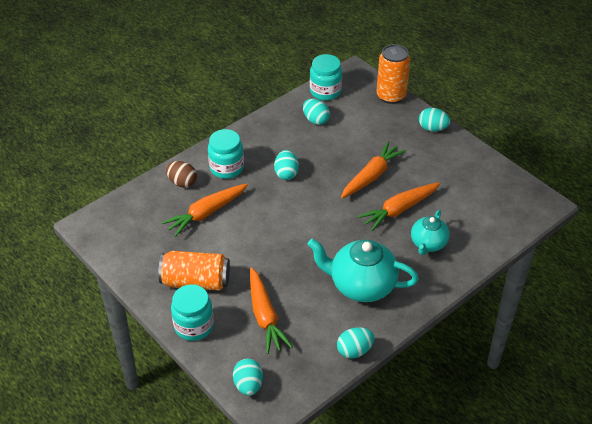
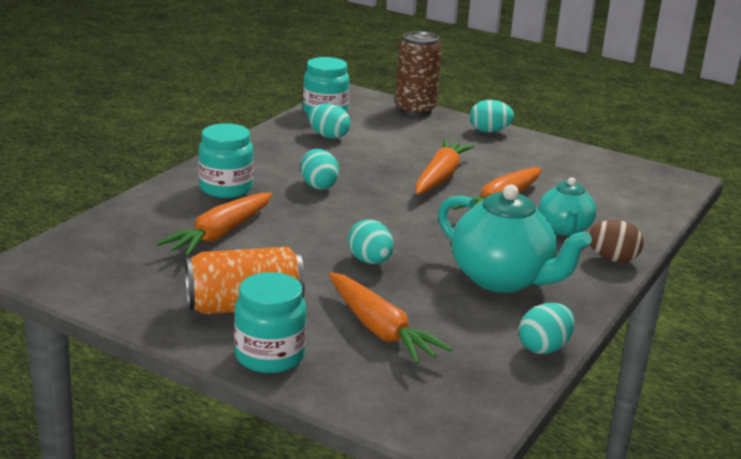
camera: 20 degrees left, 20 degrees down
(182, 182) = (164, 208): brown egg -> brown egg (612, 259)
(248, 385) = (404, 413): turquoise egg -> turquoise egg (370, 261)
(361, 285) = (503, 279): turquoise teapot -> turquoise teapot turned 135 degrees counterclockwise
(391, 96) = (415, 110): orange can -> brown can

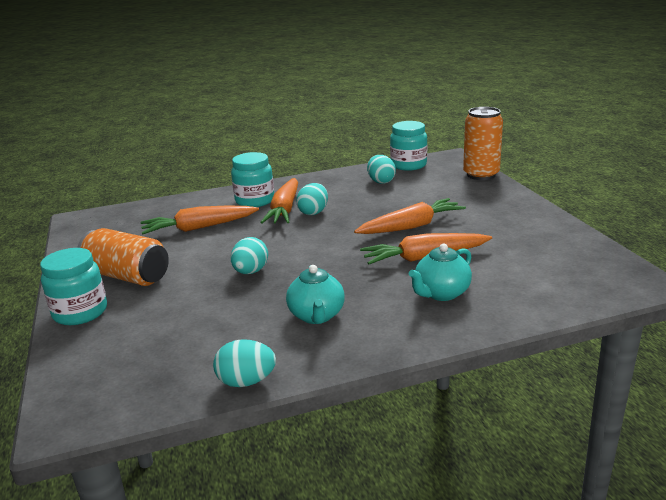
camera: 45 degrees right, 0 degrees up
(380, 329) = (169, 320): orange carrot -> orange carrot (285, 209)
(415, 110) = (481, 175): brown can -> orange can
(489, 131) = (516, 201): turquoise egg -> none
(503, 279) = (317, 316): turquoise teapot -> turquoise teapot, size x0.60
(612, 259) = (439, 331): brown egg -> none

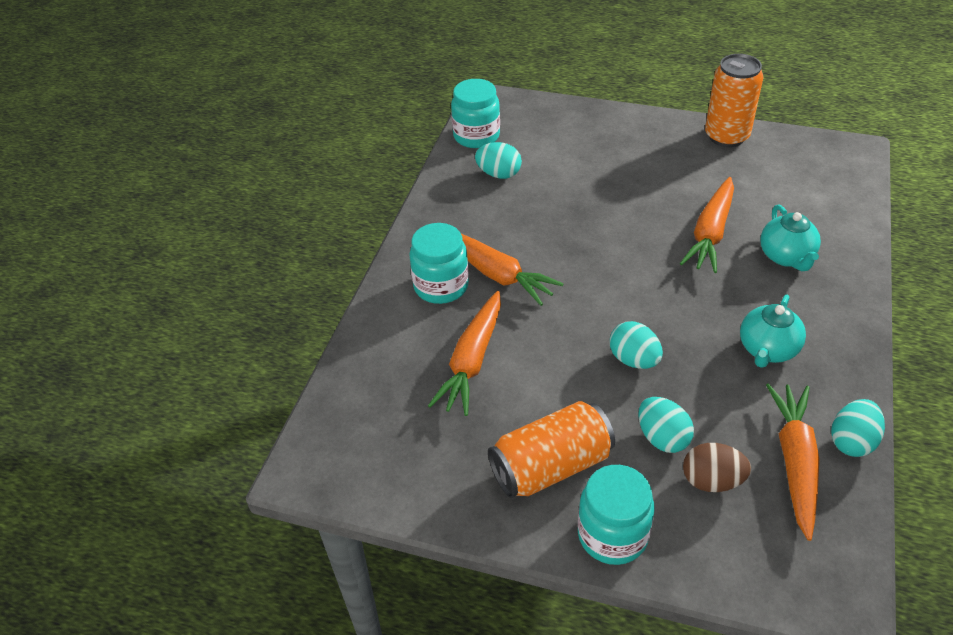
camera: 55 degrees left, 20 degrees up
(154, 333) = (712, 481): none -> brown egg
(313, 212) = (528, 256): turquoise egg -> turquoise egg (662, 438)
(317, 316) = (767, 350): turquoise teapot -> turquoise teapot turned 90 degrees clockwise
(411, 226) = (636, 209): orange carrot -> orange carrot (794, 462)
(481, 175) = (561, 108): orange can -> orange can (726, 136)

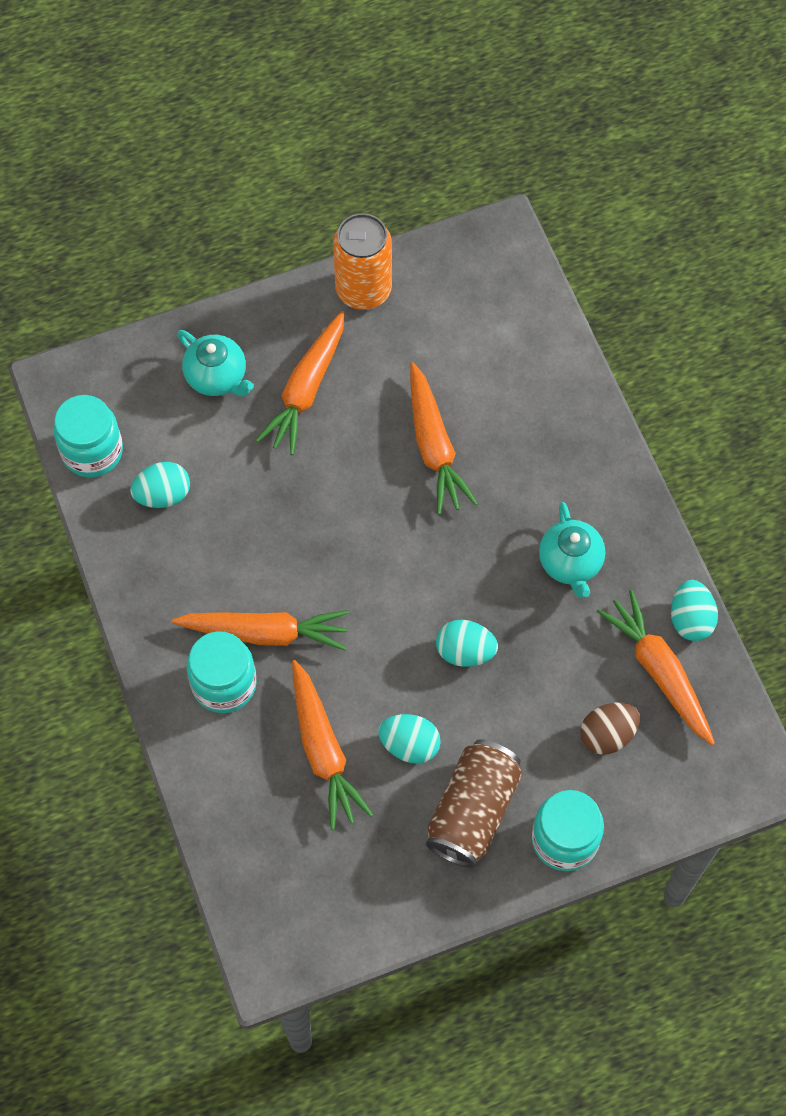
camera: 40 degrees left, 20 degrees up
(551, 466) = (473, 811): orange can -> brown can
(642, 166) = (306, 389): none -> orange carrot
(662, 438) = (543, 719): turquoise egg -> turquoise egg (409, 745)
(786, 257) = (522, 434): turquoise teapot -> turquoise teapot (217, 377)

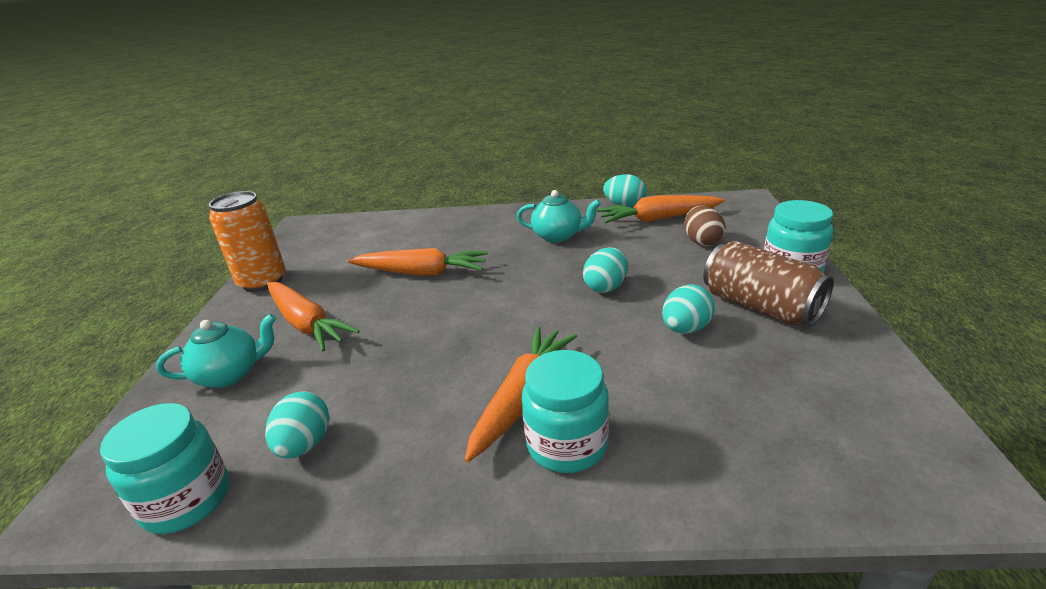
camera: 65 degrees left, 35 degrees down
(323, 750) = (676, 383): orange carrot -> none

